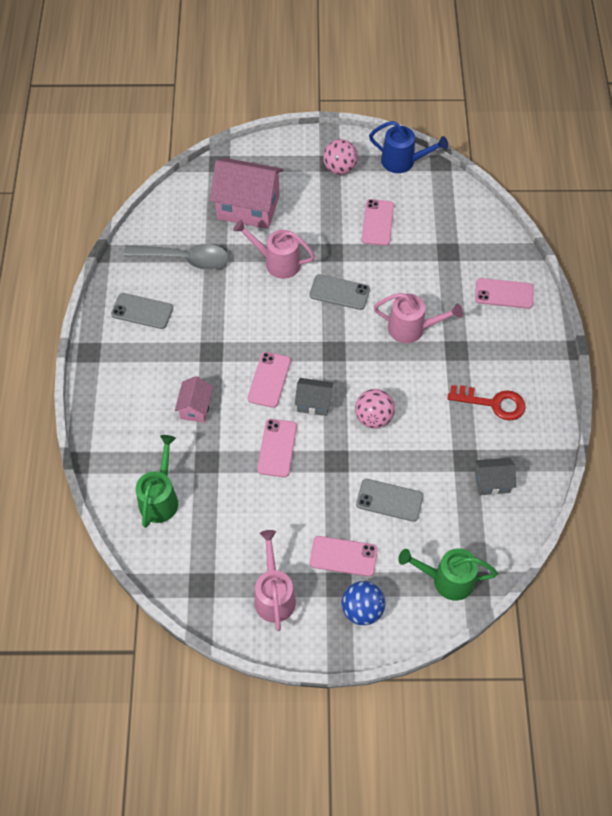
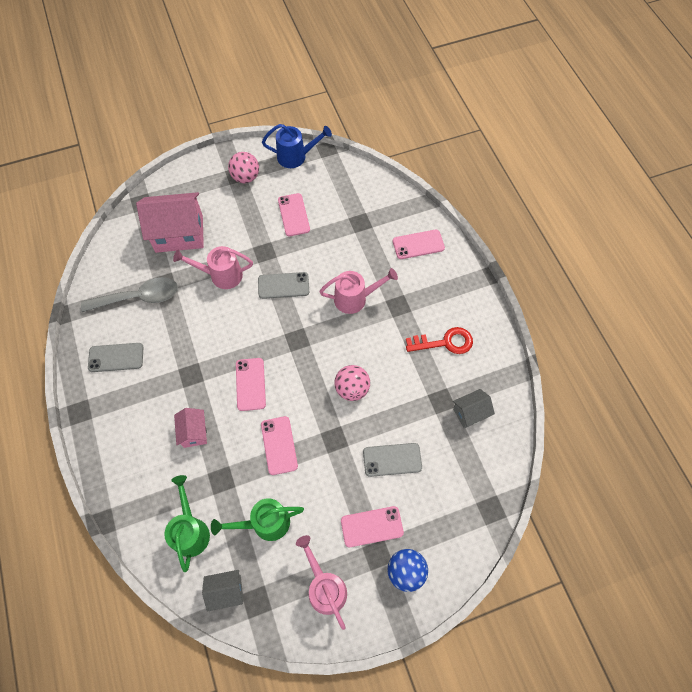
camera: 20 degrees left, 5 degrees up
(314, 403) = (296, 392): grey house -> grey house (226, 591)
(446, 580) = (465, 516): green watering can -> green watering can (264, 523)

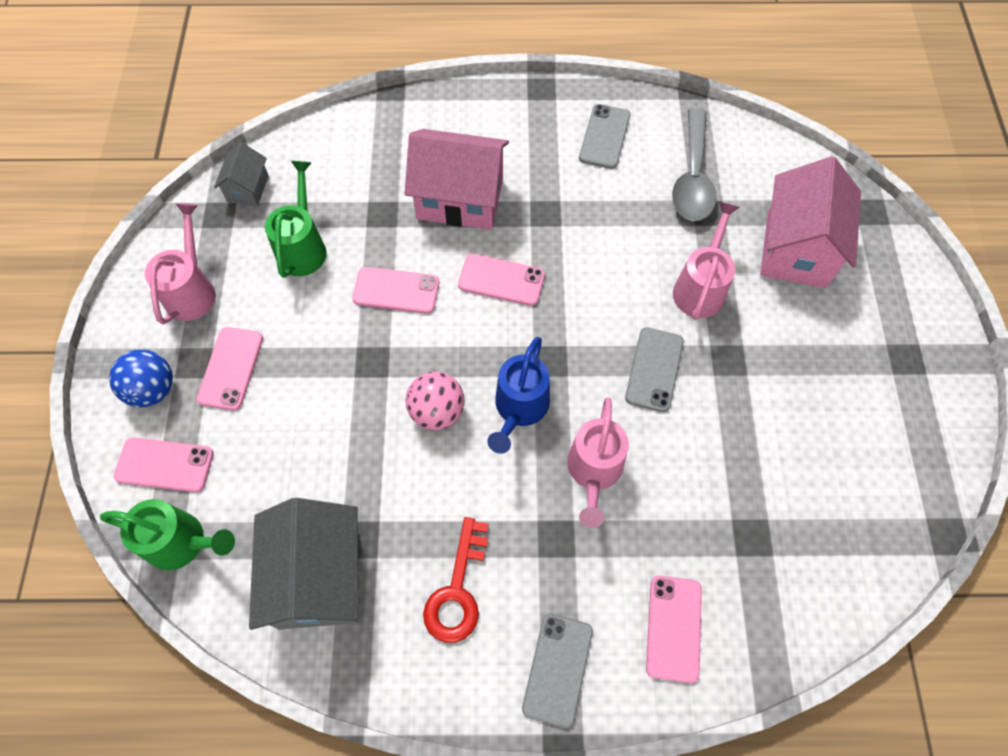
camera: 110 degrees right, 0 degrees up
(190, 530) = (337, 169): green watering can -> green watering can (184, 543)
(194, 432) = (460, 199): pink house -> pink house, size x1.96
(245, 177) = (898, 373): pink ball -> none
(293, 215) = (796, 427): pink phone -> pink phone (164, 465)
(296, 156) = (935, 473): blue watering can -> blue watering can (519, 409)
(324, 586) = (192, 289): pink watering can -> pink watering can turned 75 degrees counterclockwise
(392, 459) = (305, 428): grey phone -> grey phone (557, 669)
(470, 413) = (319, 577): grey house -> grey house, size x1.96

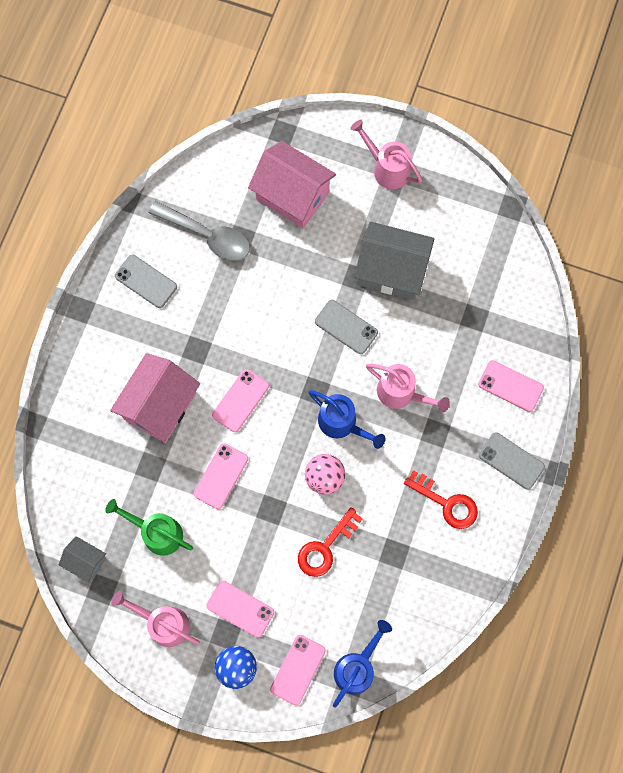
camera: 70 degrees left, 10 degrees up
(184, 543) = (357, 667): green watering can -> blue watering can
(319, 577) = (410, 585): grey house -> grey house (392, 270)
(341, 444) = (325, 547): none -> red key
(700, 287) = (297, 271): pink watering can -> pink watering can (386, 168)

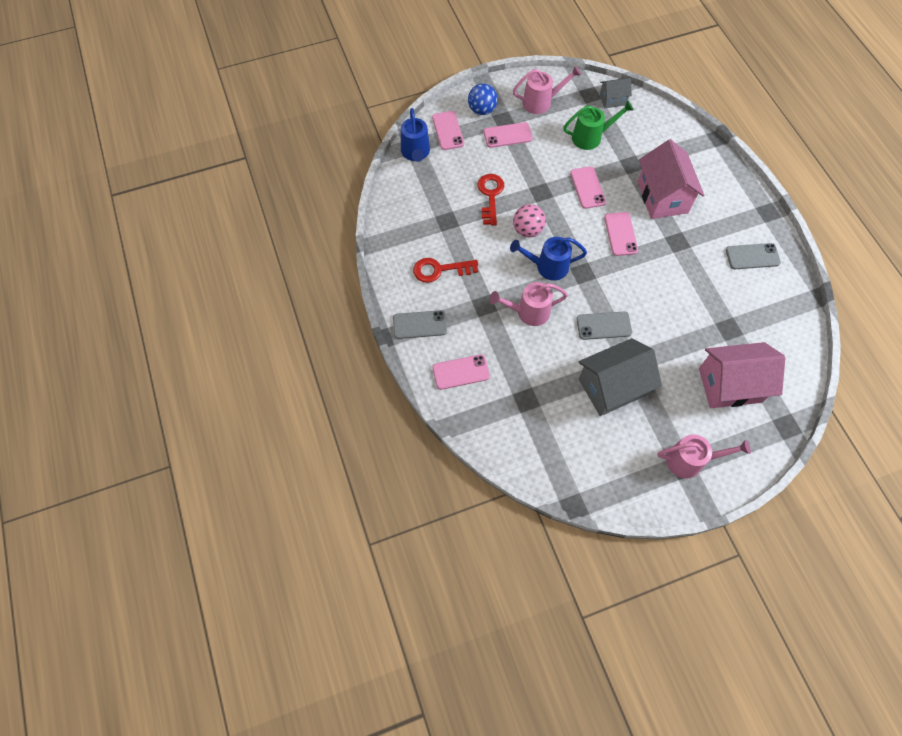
camera: 140 degrees right, 10 degrees down
(207, 236) = (750, 313): grey spoon -> none

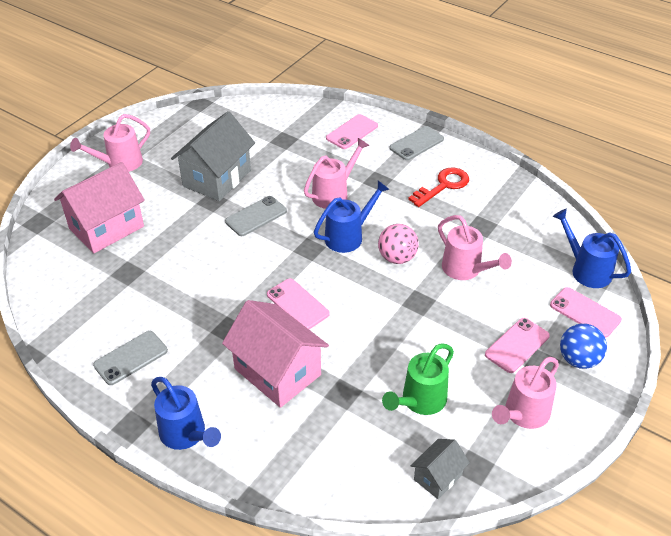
camera: 145 degrees right, 20 degrees down
(490, 195) = (466, 270): red key -> pink watering can
(587, 187) = (372, 335): pink phone -> none
(737, 189) = (187, 435): none -> blue watering can

